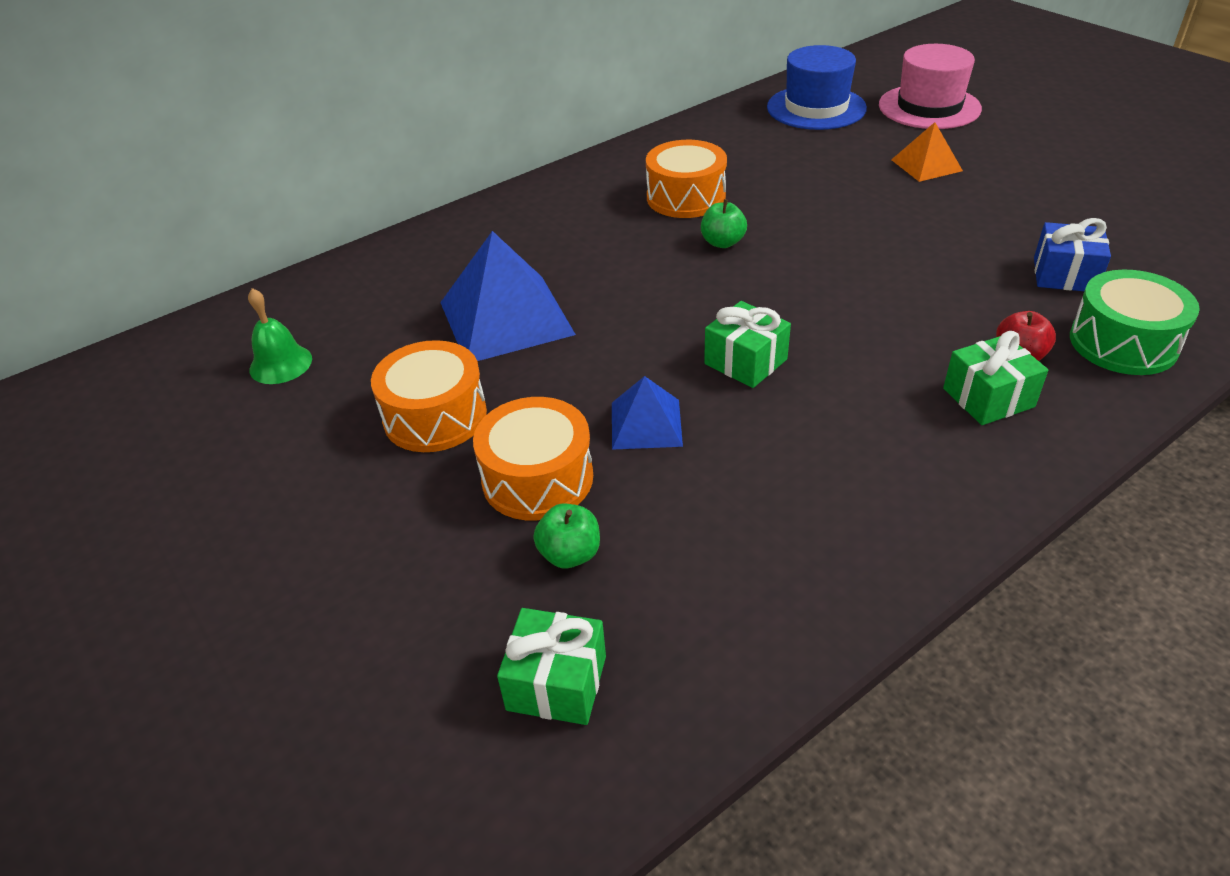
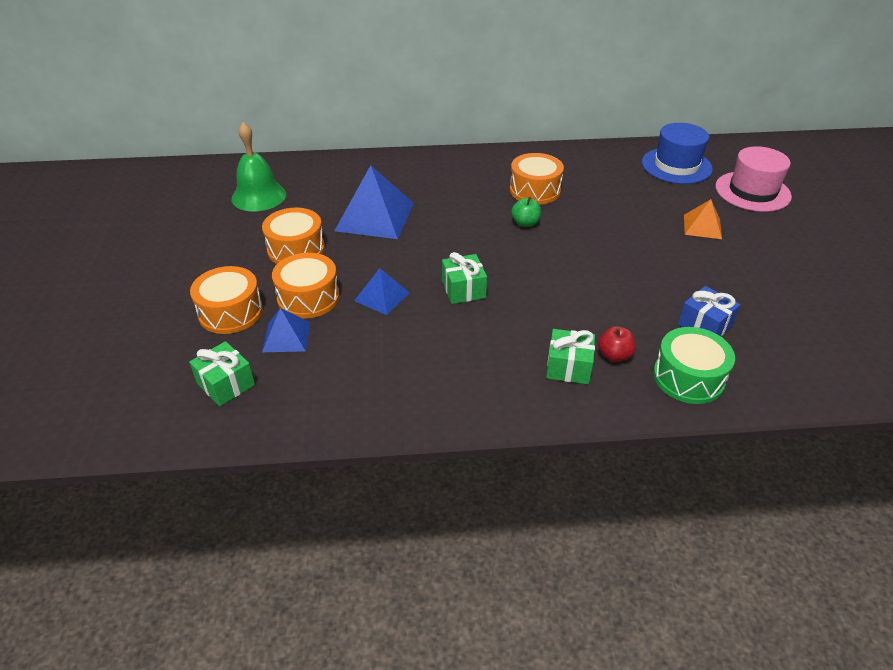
camera: 30 degrees right, 0 degrees up
(280, 364) = (259, 196): green bell -> green bell, size x1.62
(434, 563) = (230, 312): none -> orange drum
(570, 554) = (286, 336): green apple -> blue pyramid

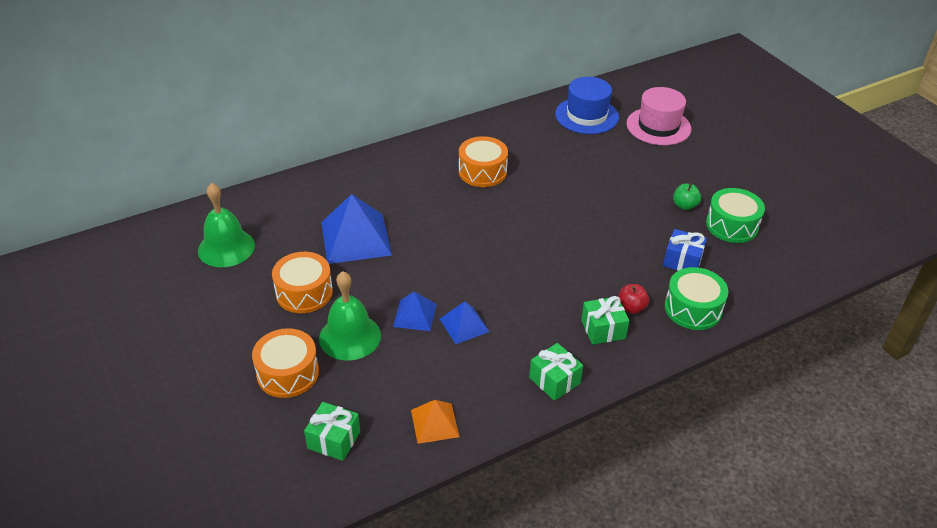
camera: 25 degrees left, 0 degrees up
(286, 336) = (356, 379): blue pyramid -> blue pyramid (464, 325)
(308, 297) = (350, 336): orange drum -> green bell
(463, 289) = (480, 287): green gift -> green gift (554, 380)
(525, 223) = (493, 207): green apple -> green apple (684, 206)
(702, 226) = (637, 171): orange pyramid -> orange pyramid (435, 423)
(787, 306) = (731, 225): none -> green drum

